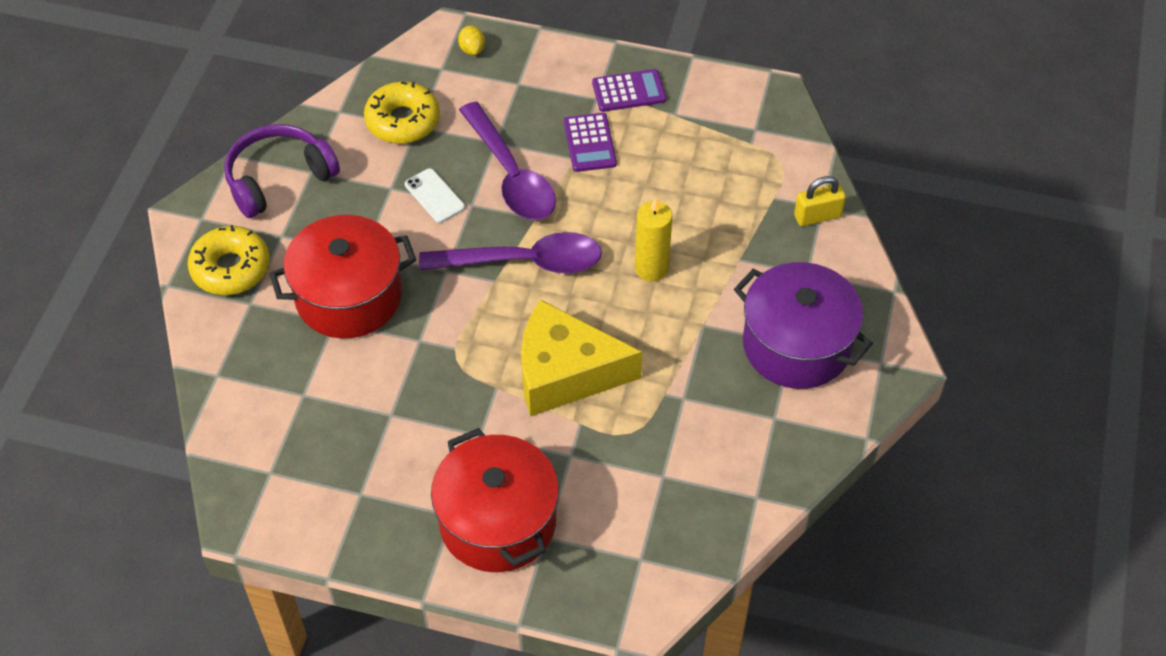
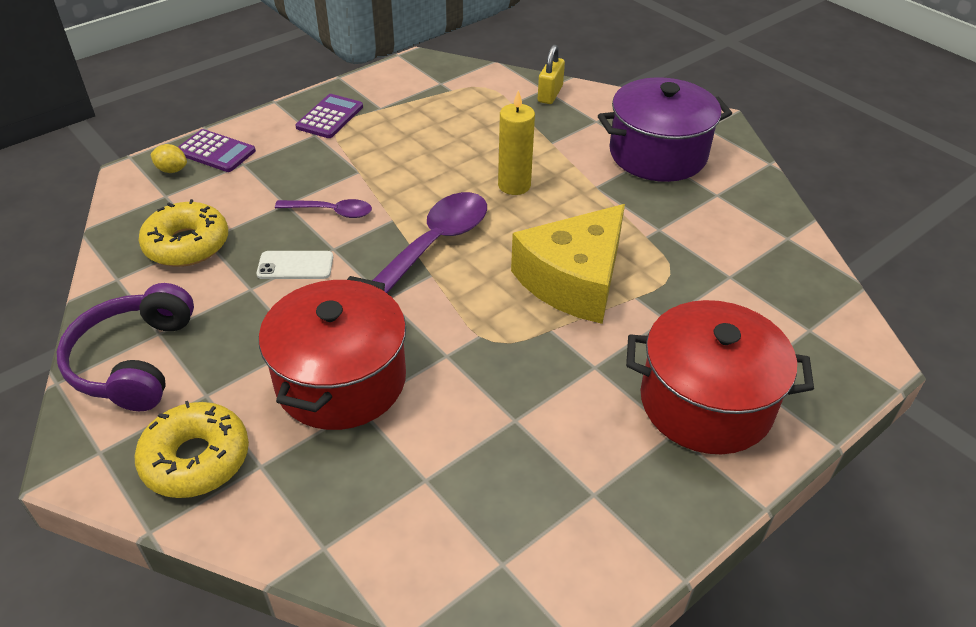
camera: 55 degrees left, 10 degrees down
(511, 175) = (331, 212): purple spoon -> purple spoon, size x0.53
(589, 143) = (353, 157): purple calculator -> purple calculator (216, 152)

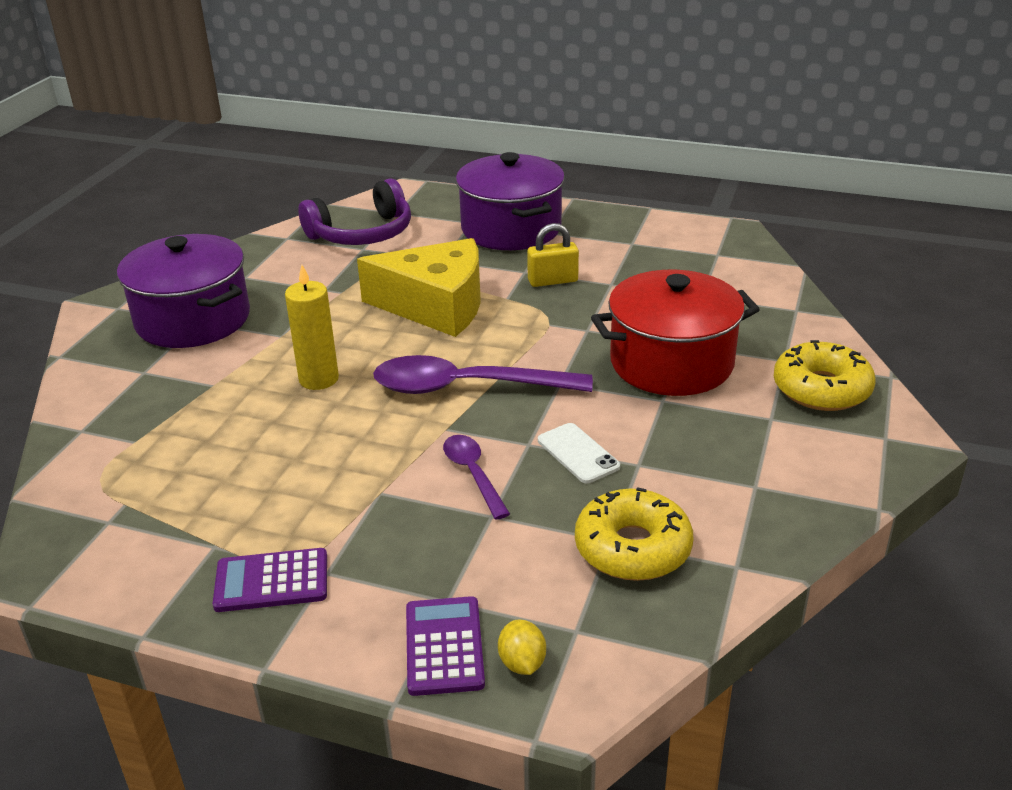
camera: 120 degrees left, 10 degrees down
(134, 361) = (798, 478): purple headphones -> purple headphones (362, 233)
(550, 94) = (93, 421): yellow padlock -> yellow padlock (553, 281)
(705, 402) = (511, 229): red pot -> purple pot

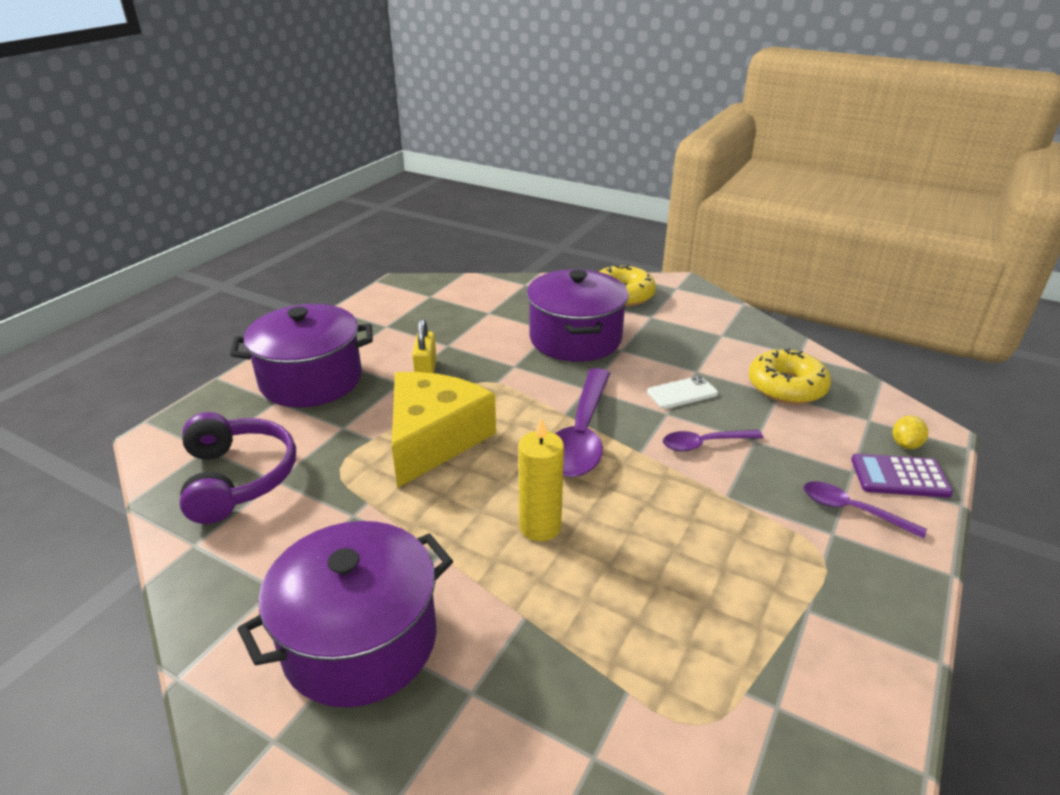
camera: 80 degrees left, 0 degrees up
(271, 581) = (850, 568): purple calculator -> none
(368, 592) = (852, 510): none -> purple spoon
(522, 663) = (905, 444): yellow lemon -> yellow lemon turned 60 degrees counterclockwise
(671, 363) = (575, 339): red pot -> purple pot

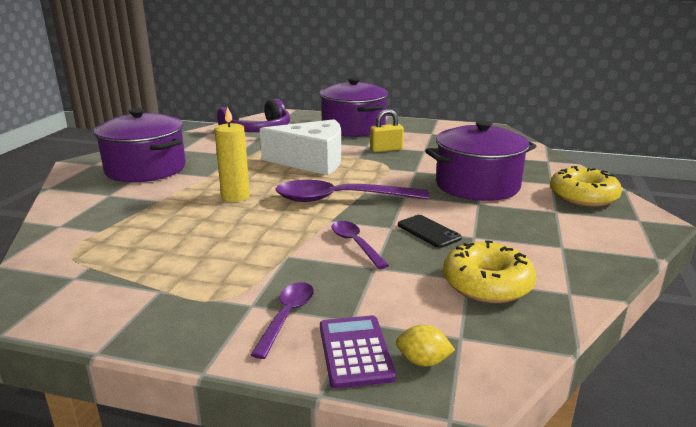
camera: 75 degrees right, 10 degrees down
(434, 439) = (312, 161): yellow cheese -> white cheese
(682, 393) = (428, 231): white phone -> black phone

